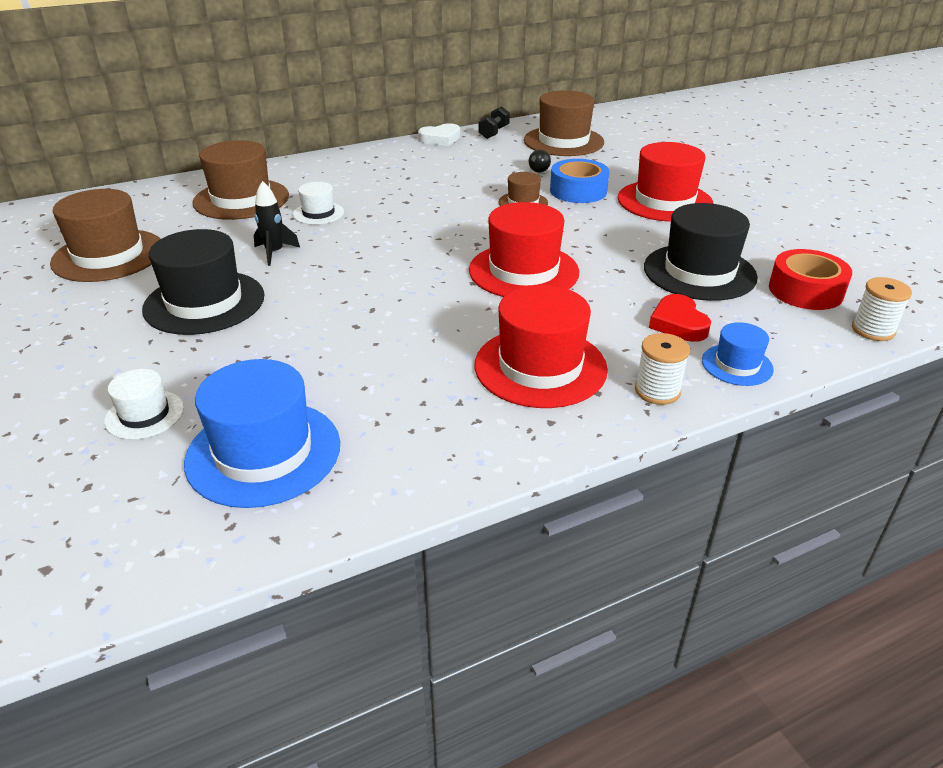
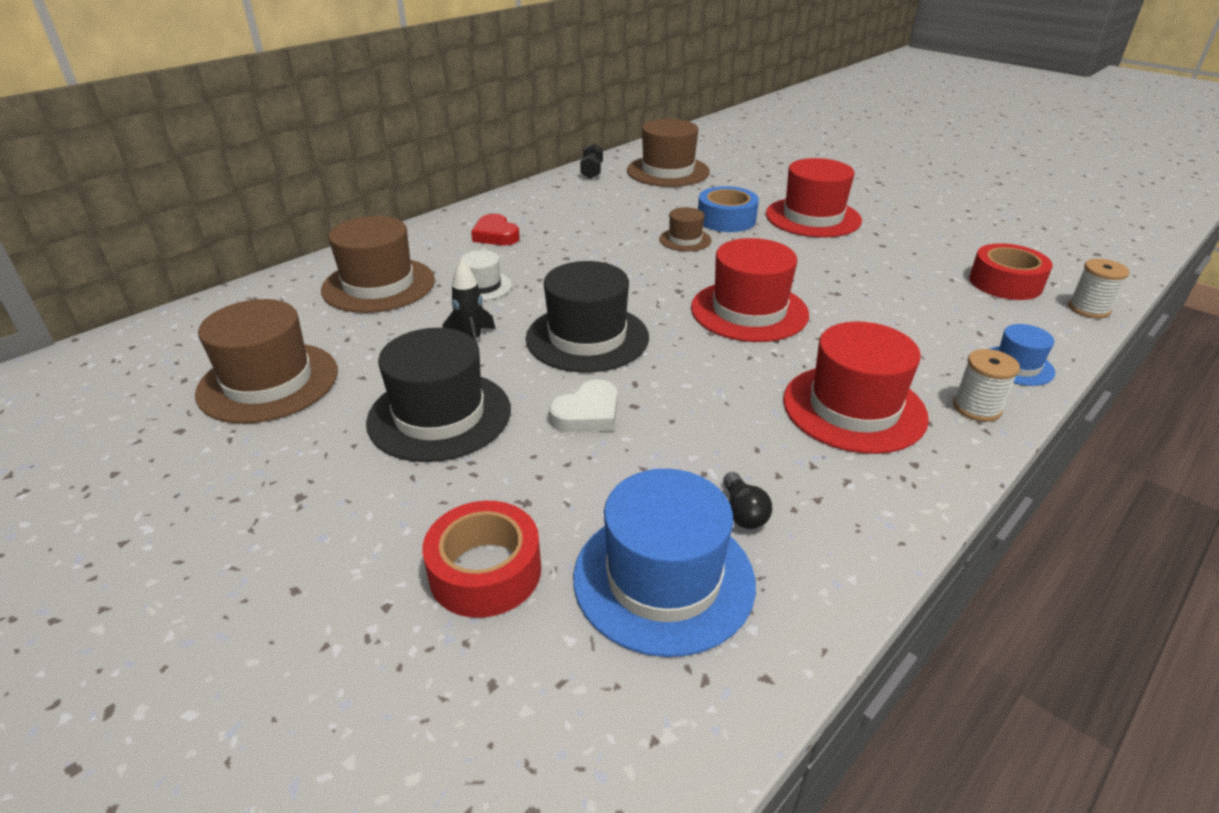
camera: 20 degrees left, 0 degrees up
(145, 415) = (485, 571): white hat -> red tape
(440, 139) = (543, 185): white heart -> white heart (587, 414)
(539, 169) = (669, 202): black light bulb -> black light bulb (743, 512)
(678, 323) = (933, 336): red heart -> red heart (495, 235)
(699, 272) = (905, 282): black hat -> black hat (587, 338)

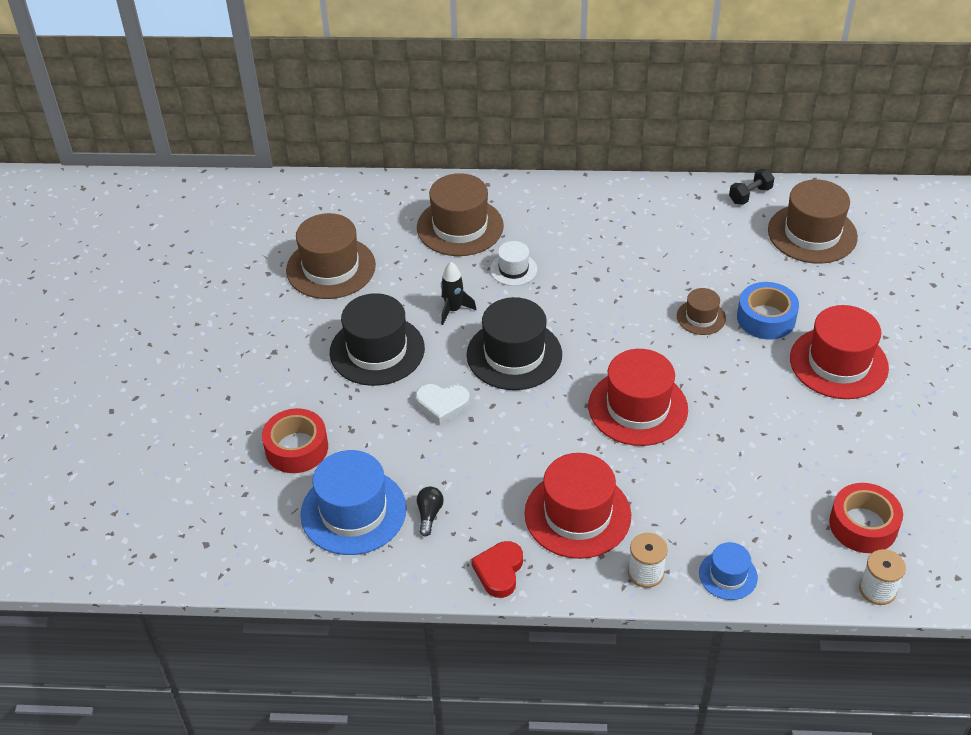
camera: 50 degrees right, 10 degrees up
(495, 235) = (582, 225): red heart -> red heart (499, 571)
(743, 512) = (429, 514): black light bulb -> black light bulb turned 150 degrees clockwise

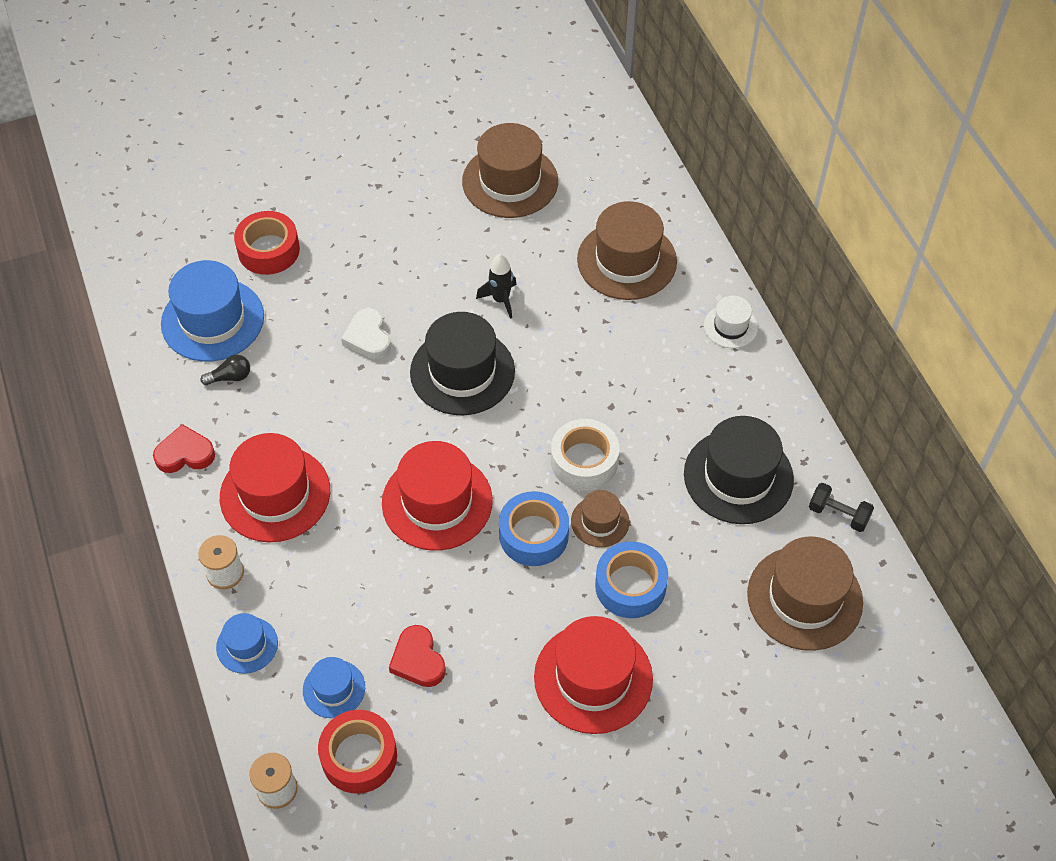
camera: 65 degrees right, 10 degrees up
(377, 350) = (416, 260): black hat -> black hat (738, 476)
(513, 269) = (586, 328): white hat -> white hat (730, 326)
(641, 309) = (584, 461): none -> white tape
(696, 358) = (533, 535): none -> blue tape
(785, 462) = (418, 660): none -> red heart
(793, 525) = (334, 689): none -> blue hat

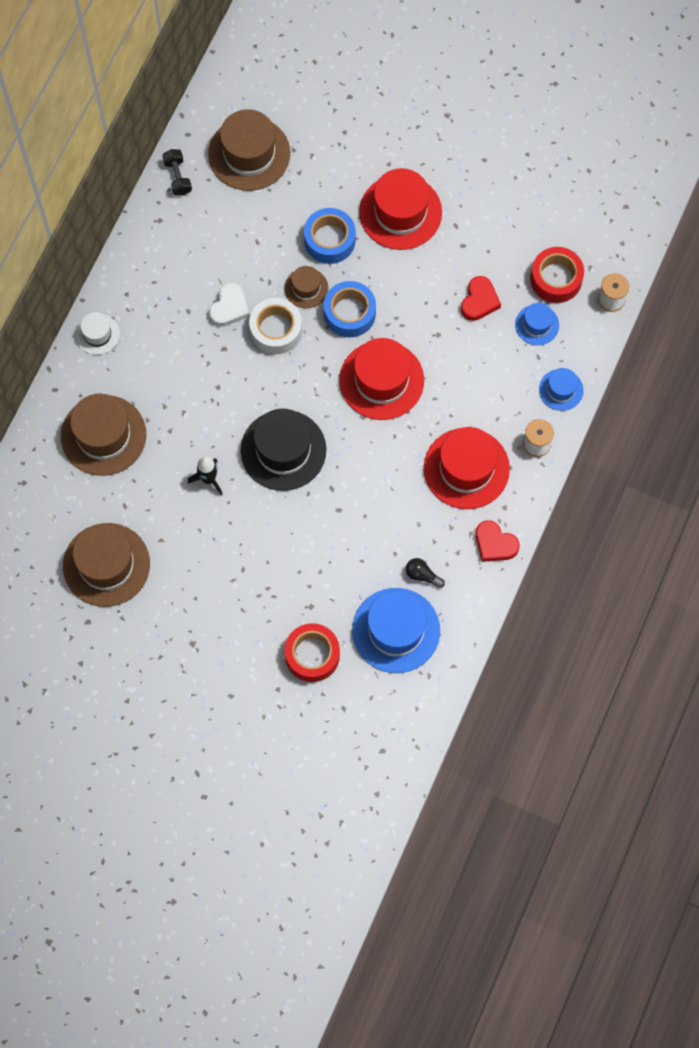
camera: 135 degrees left, 15 degrees up
(368, 338) = (314, 527): white heart -> white heart (229, 307)
(738, 476) = (204, 244): black hat -> none

